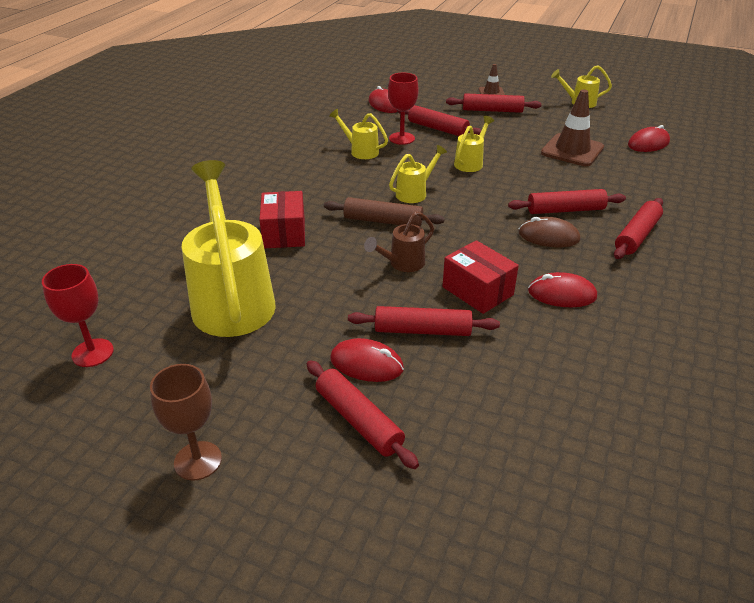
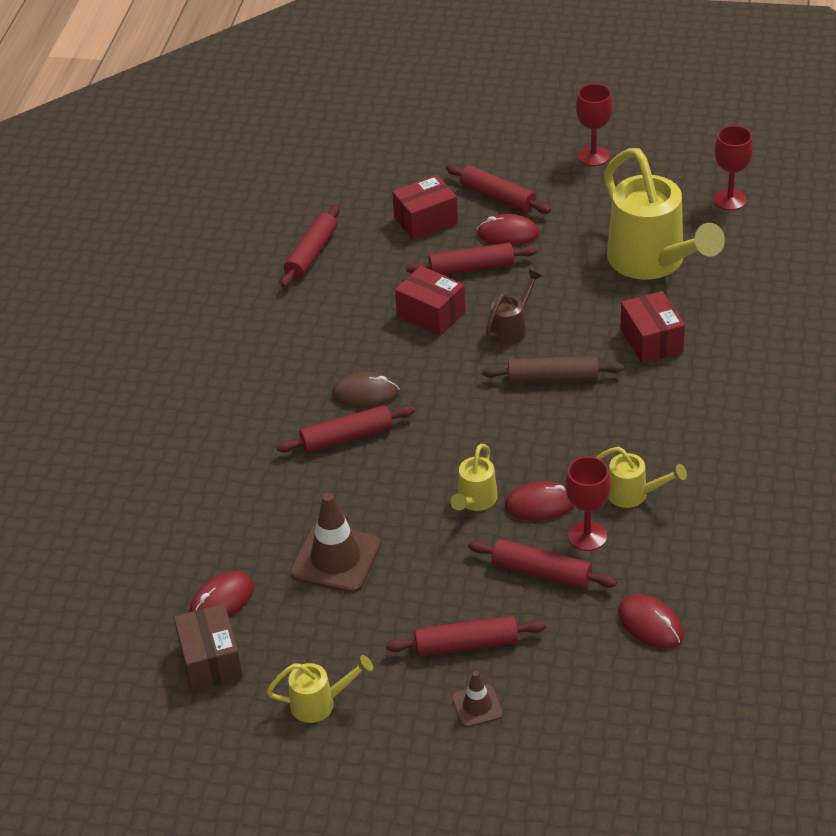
camera: 170 degrees right, 5 degrees up
(198, 460) = (593, 156): brown goblet -> red goblet
(415, 193) = (531, 429): yellow watering can -> none
(462, 405) = (426, 220): none -> red box
(562, 294) = (351, 326): red mouse -> red mouse (540, 504)
(637, 236) = (268, 414): red rolling pin -> red rolling pin (311, 253)
(648, 123) = (211, 660): none -> brown box

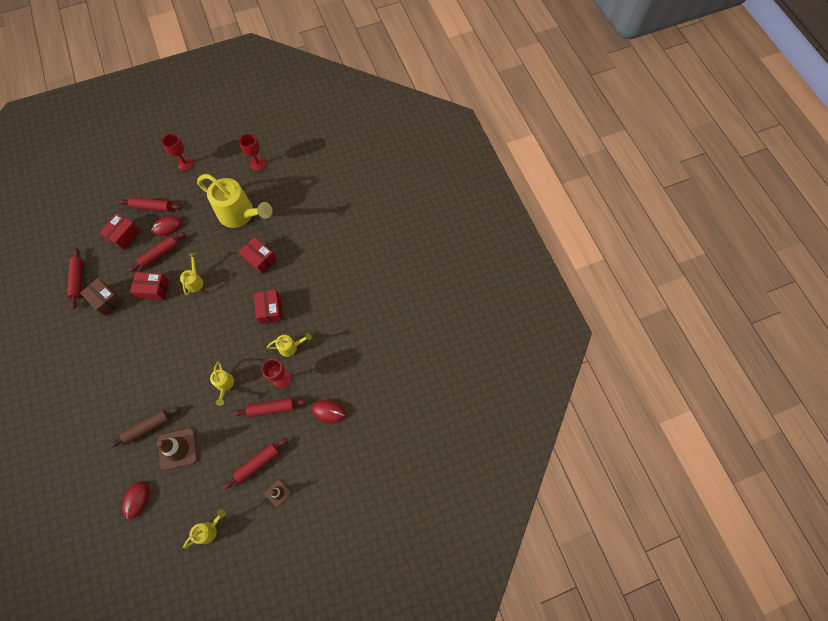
camera: 35 degrees left, 25 degrees up
(211, 660) = (148, 535): brown box -> brown box (106, 300)
(347, 437) = (149, 379): red rolling pin -> none
(365, 393) = (145, 350): brown mouse -> none
(511, 329) = (195, 281): brown watering can -> yellow watering can
(540, 504) = (254, 372): red mouse -> none
(552, 378) = (227, 300): brown rolling pin -> brown rolling pin (148, 427)
(626, 423) = (270, 310): none -> red box

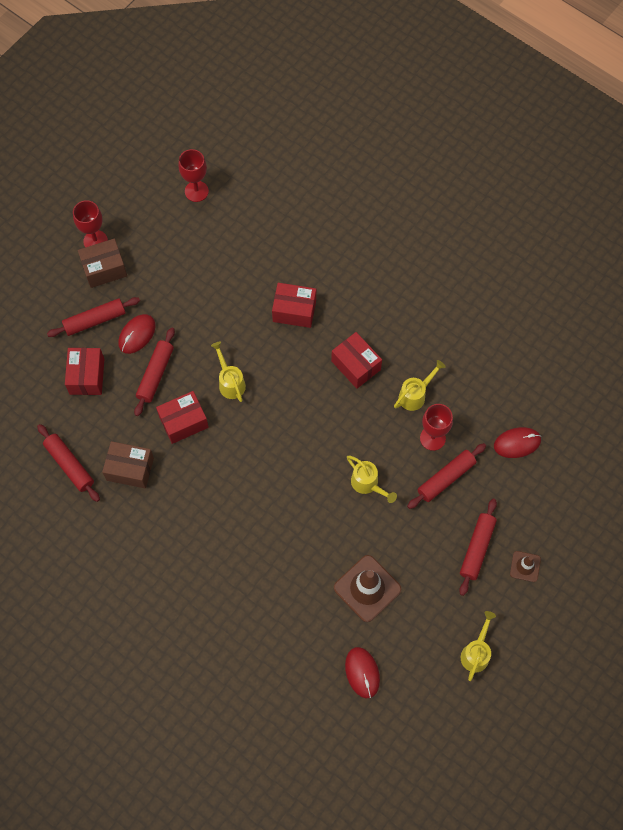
camera: 30 degrees left, 0 degrees up
(148, 427) = (310, 586): brown rolling pin -> none
(178, 181) = (104, 269): none -> brown box
(240, 214) = (224, 268): yellow watering can -> none

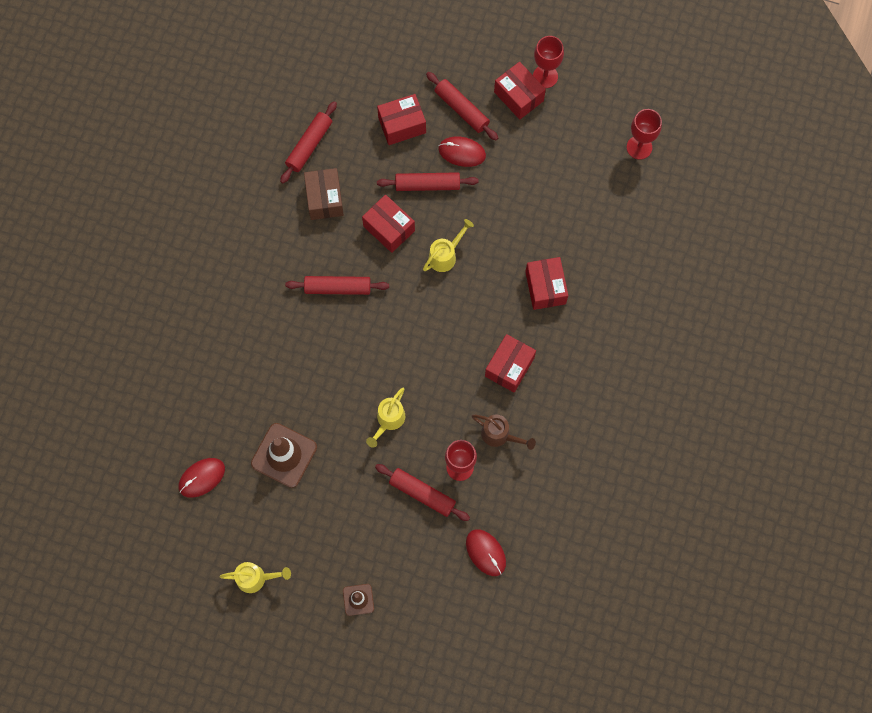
camera: 70 degrees right, 5 degrees up
(104, 269) = (519, 96): brown box -> red box
(415, 395) = (499, 435): yellow watering can -> brown watering can
(477, 548) = (360, 546): red rolling pin -> red rolling pin (338, 288)

